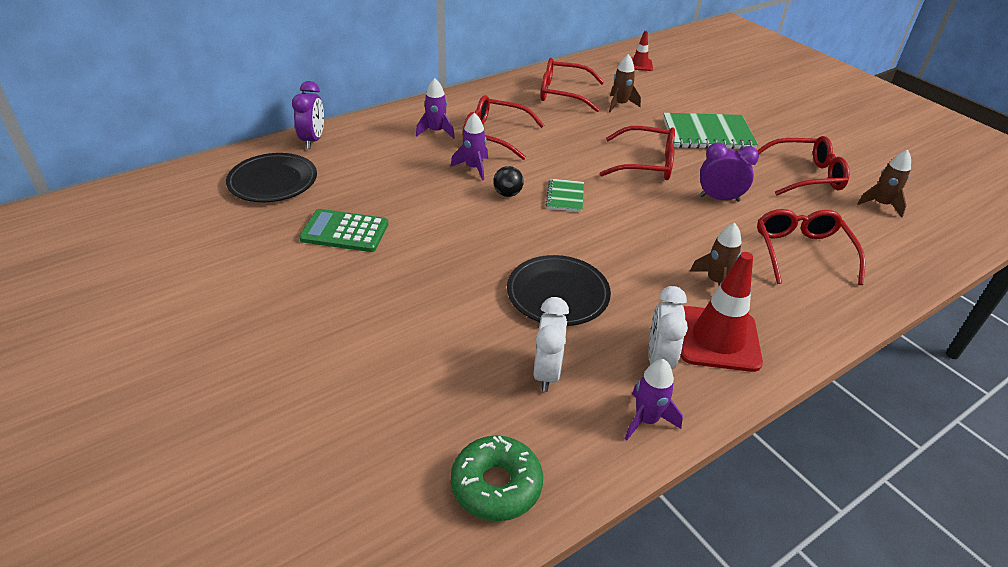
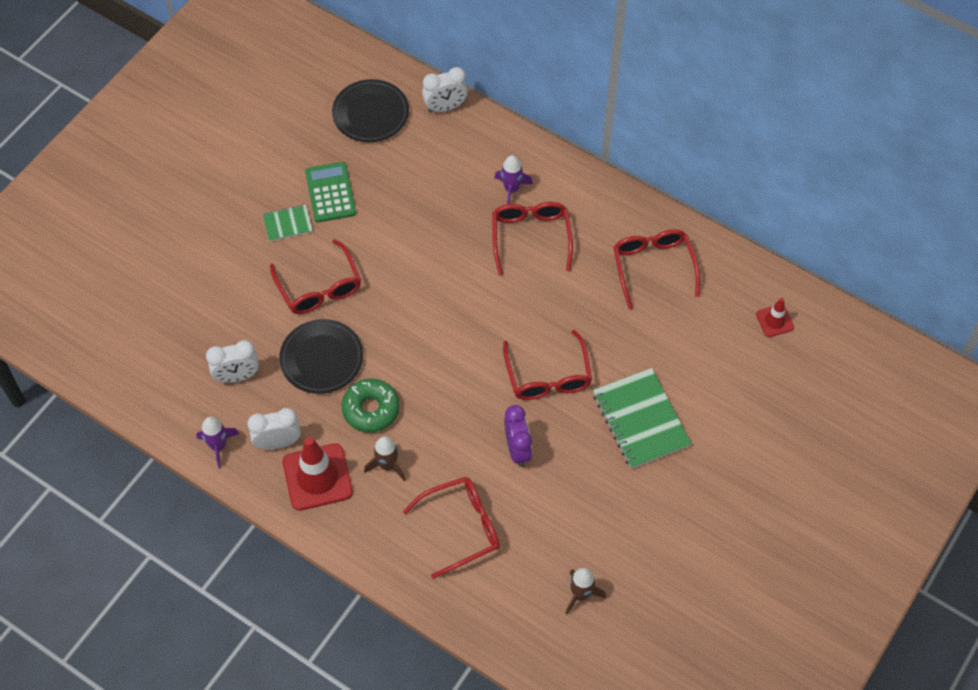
camera: 70 degrees right, 20 degrees up
(313, 140) = (445, 107): purple clock -> white clock
(473, 168) = (465, 241): purple rocket -> none
(496, 485) = (136, 377): green donut -> green donut (371, 409)
(507, 194) = (438, 281): black ball -> none
(565, 196) = (456, 325): green notebook -> green notebook (287, 224)
(620, 105) = (659, 325): brown rocket -> none
(805, 175) = (602, 521): red glasses -> red glasses (319, 287)

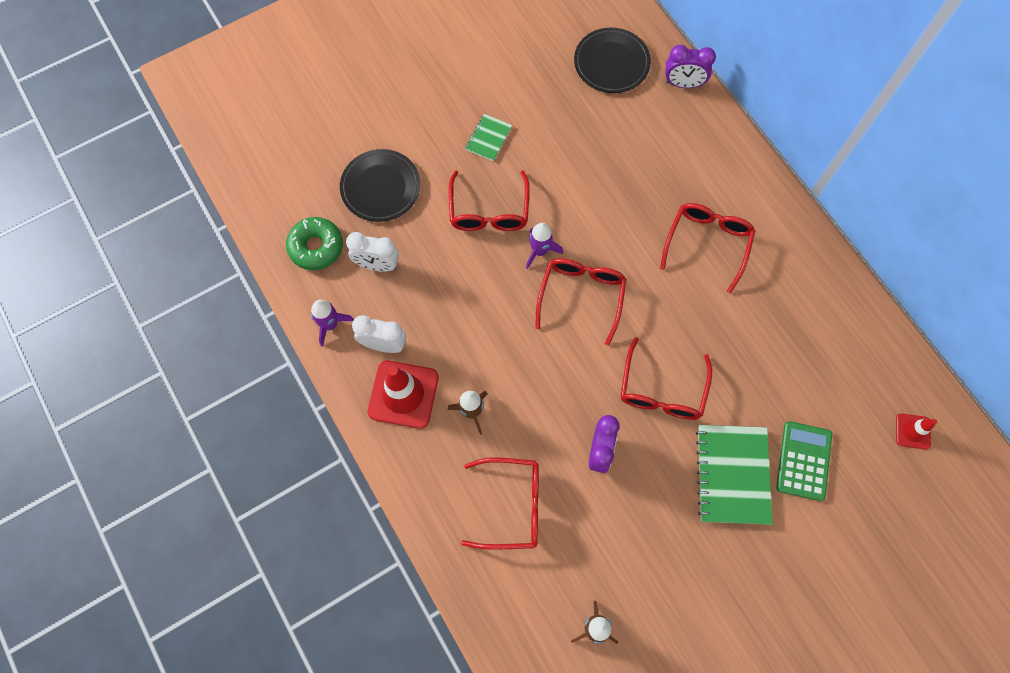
camera: 25 degrees right, 10 degrees up
(287, 224) = (488, 138): green notebook -> green notebook turned 75 degrees counterclockwise
(321, 358) = (460, 280): black plate -> black plate (381, 187)
(330, 192) = (540, 124): green calculator -> green calculator (803, 461)
(371, 409) = (481, 350): green donut -> green donut (316, 247)
(445, 107) = (683, 84): white clock -> purple clock
(511, 189) = (710, 189): purple rocket -> purple rocket (540, 251)
(653, 267) = (814, 323): red glasses -> red glasses (581, 296)

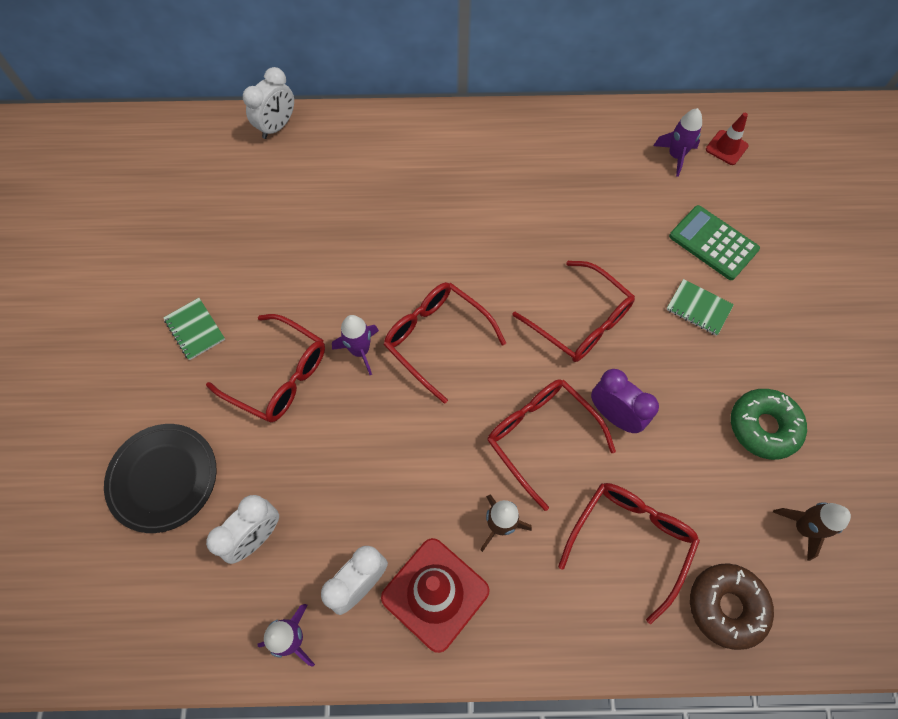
camera: 60 degrees left, 5 degrees down
(316, 247) = (181, 600): green donut -> green donut (763, 427)
(503, 593) = (726, 606): none -> brown donut
(611, 63) = (205, 171): black plate -> none
(683, 84) = (277, 127): purple clock -> white clock
(707, 244) = (454, 199): red glasses -> red glasses (541, 437)
(732, 475) = (698, 308): green notebook -> green notebook, size x0.52
(872, 392) = (675, 156): none -> purple rocket

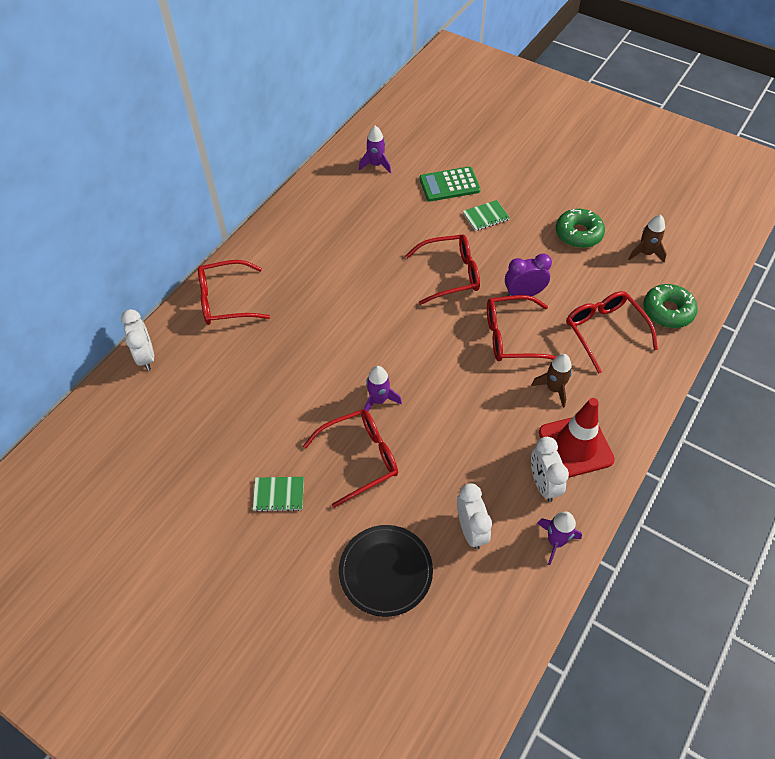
camera: 55 degrees left, 10 degrees down
(436, 339) = (404, 353): red glasses -> red glasses (226, 300)
(726, 148) = (391, 140): red traffic cone -> none
(726, 606) = (667, 311): brown donut -> green donut

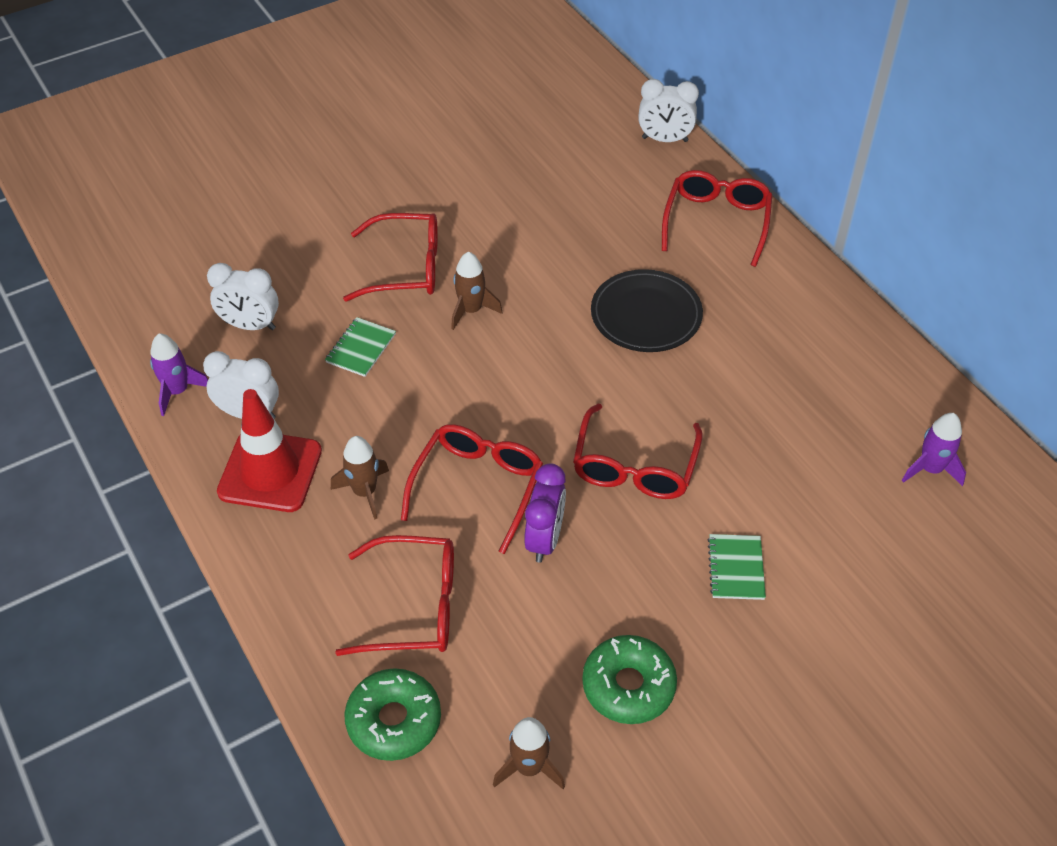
camera: 115 degrees right, 5 degrees down
(279, 494) = (411, 193): green notebook -> green notebook (361, 348)
(360, 458) = (406, 268): red glasses -> red glasses turned 90 degrees counterclockwise
(379, 400) = (471, 310): purple rocket -> brown rocket
(385, 571) = (264, 243): black plate -> black plate (646, 315)
(449, 185) = (838, 551): green calculator -> none

